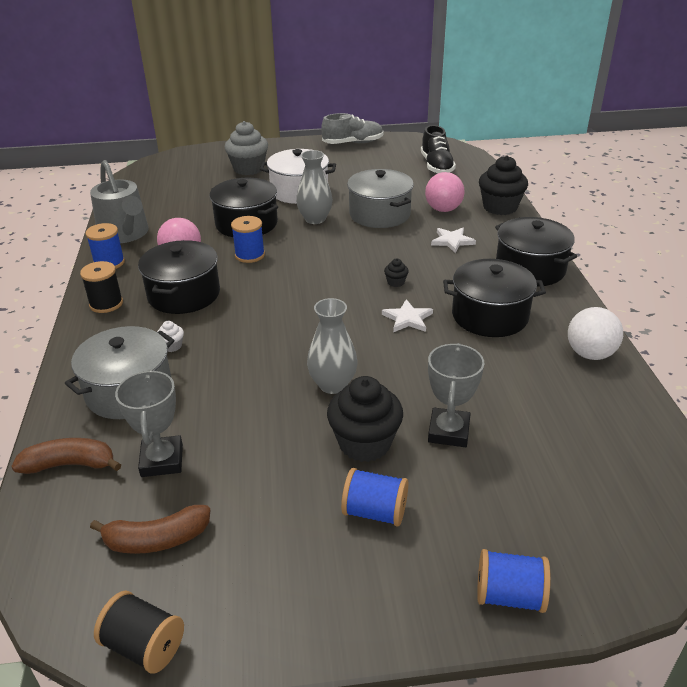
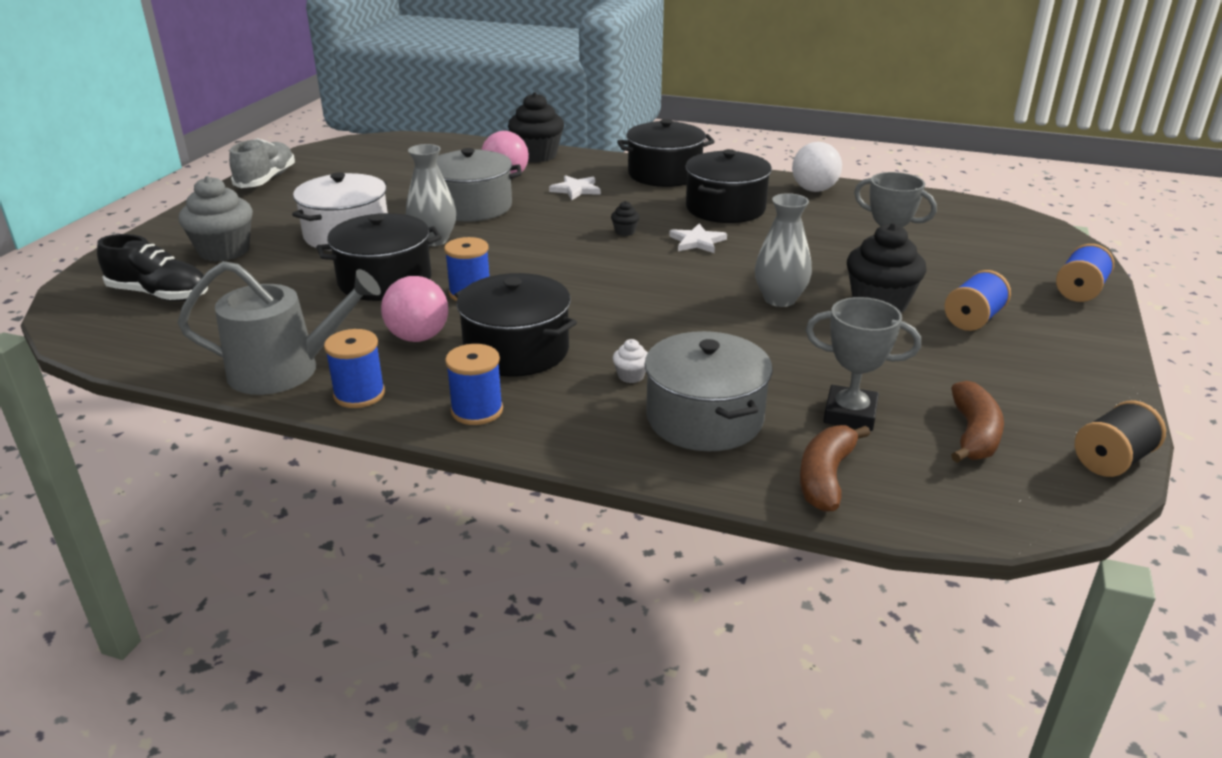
camera: 65 degrees left, 5 degrees down
(106, 304) = (477, 410): black spool -> blue spool
(436, 166) = (404, 157): black shoe -> black shoe (159, 294)

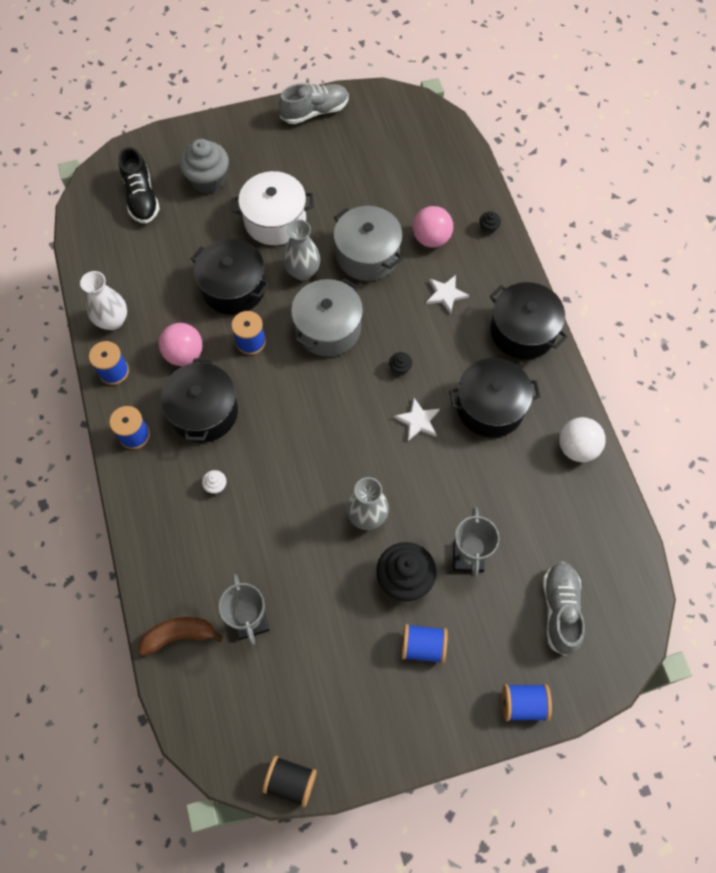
camera: 55 degrees right, 35 degrees up
(285, 370) = (113, 321): grey watering can -> white vase
(537, 155) = (488, 228): black cupcake -> black cupcake, size x0.43
(705, 418) = (197, 548): grey pot -> grey pot (328, 328)
(973, 434) = (271, 696): brown banana -> none
(982, 244) = (560, 610): none -> grey shoe

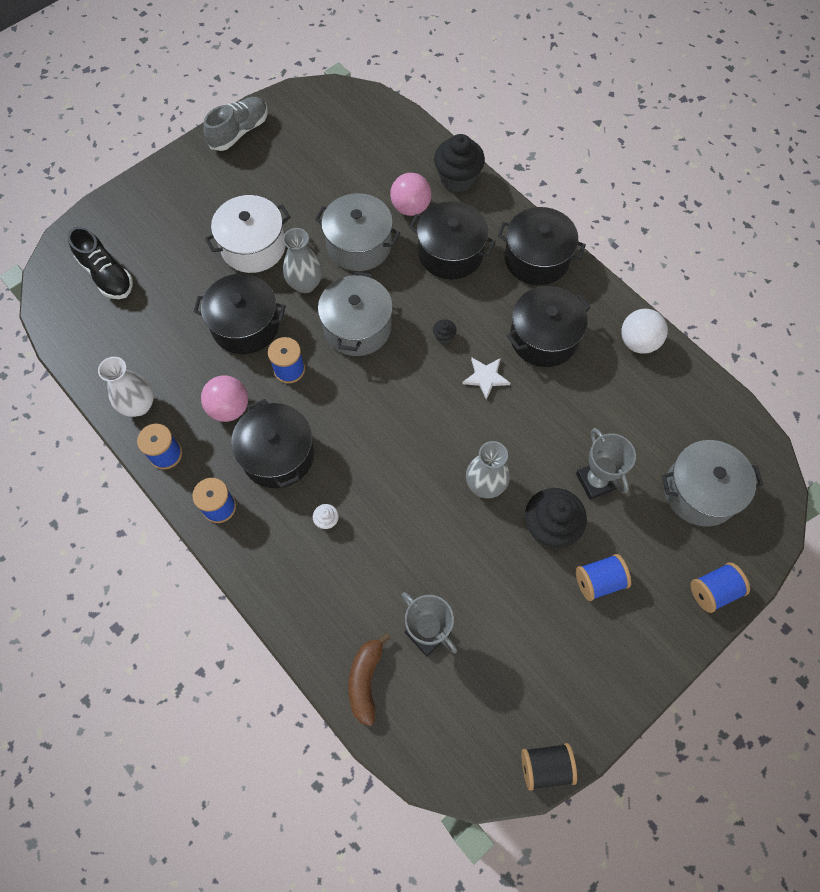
camera: 25 degrees left, 0 degrees up
(179, 635) = (366, 680): brown banana -> brown banana turned 45 degrees counterclockwise
(208, 180) = (167, 233): grey cupcake -> none
(446, 294) = (450, 253): white star -> black pot
(488, 228) = (457, 178): black cupcake -> black cupcake, size x2.31
(560, 610) = (700, 491): grey shoe -> grey pot

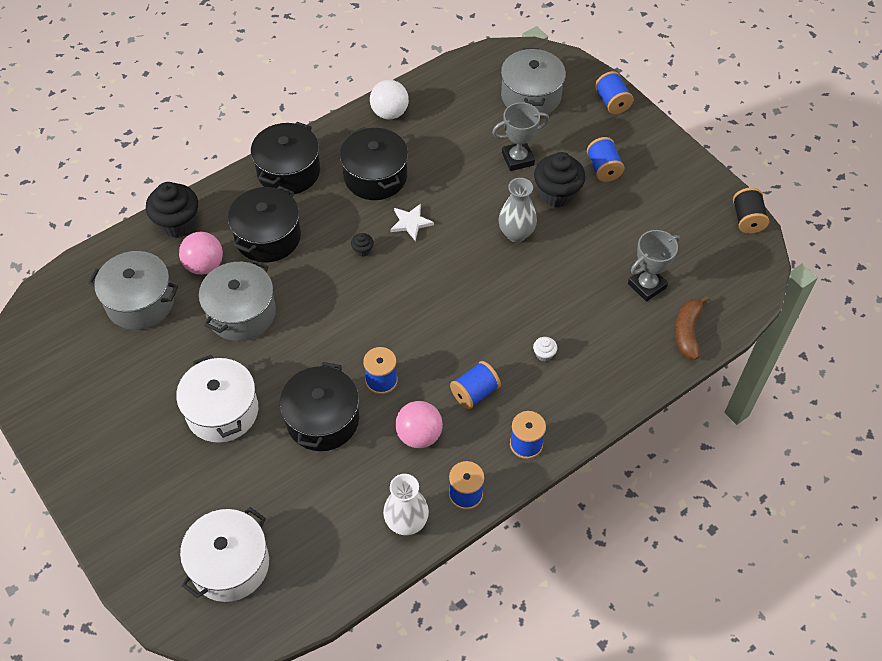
camera: 85 degrees left, 10 degrees down
(107, 275) = (230, 564): black shoe -> white pot
(239, 132) = (52, 424): grey shoe -> none
(277, 455) = (474, 393): black pot -> blue spool
(305, 284) = (281, 363): grey vase -> none
(357, 327) = (341, 319): grey pot -> grey pot (140, 302)
(366, 680) = (687, 332): brown banana -> brown banana turned 90 degrees clockwise

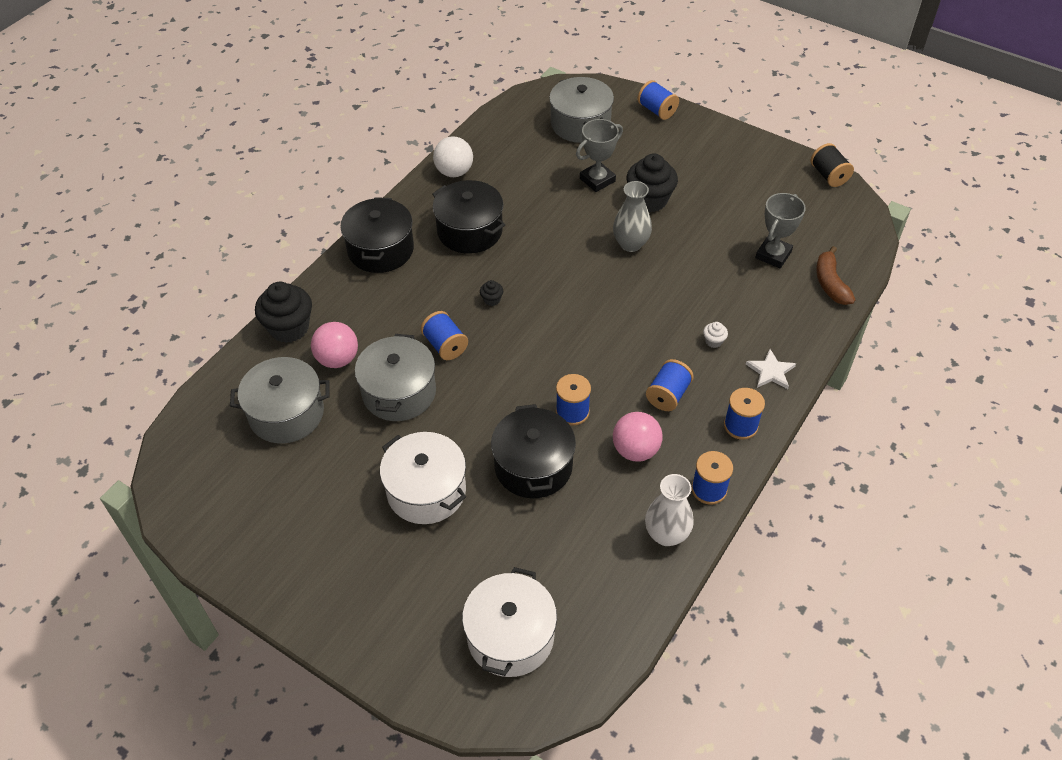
camera: 20 degrees left, 5 degrees down
(268, 237) = (390, 314): black pot -> none
(410, 223) = (525, 262): white star -> white star (770, 371)
(603, 168) = (680, 167): blue spool -> blue spool (445, 345)

